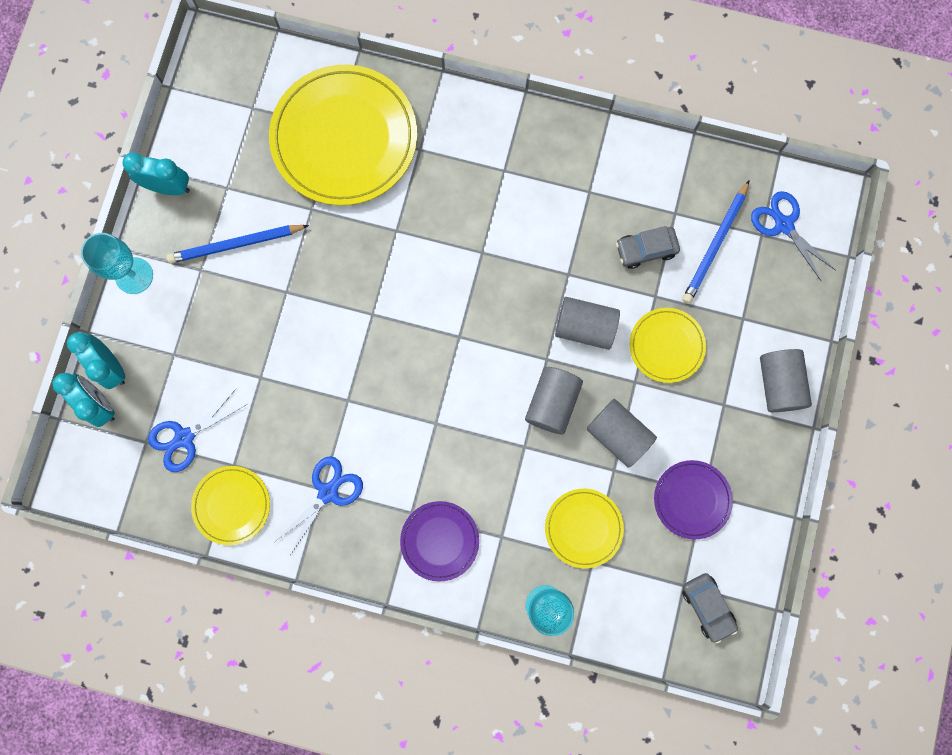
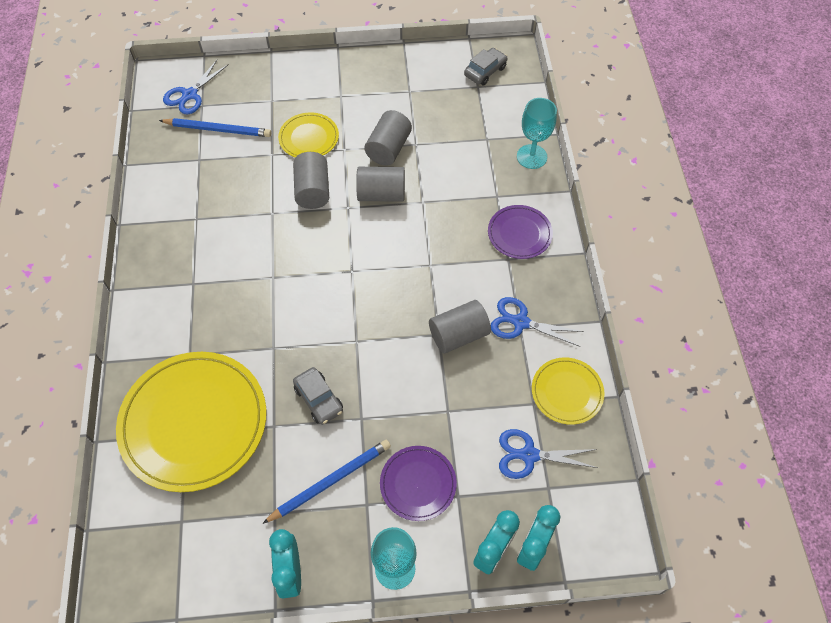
camera: 110 degrees left, 20 degrees down
(184, 437) = (529, 455): blue scissors -> blue scissors turned 150 degrees clockwise
(236, 245) = (330, 481): blue pencil -> blue pencil turned 90 degrees counterclockwise
(583, 528) = (466, 150): yellow plate -> none
(646, 249) = (235, 169): grey car -> grey car (319, 399)
(692, 499) = (416, 96): purple plate -> purple plate (418, 484)
(778, 384) = (313, 71): grey cylinder -> grey cylinder (458, 335)

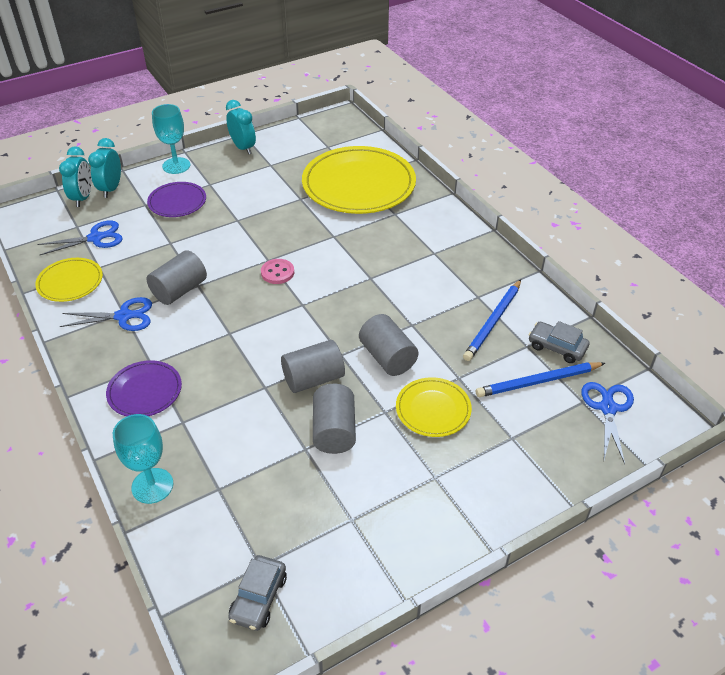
camera: 155 degrees right, 15 degrees down
(319, 399) = (276, 220): grey car -> grey car (557, 347)
(330, 481) = (241, 186): blue pencil -> blue pencil (493, 322)
(355, 319) = (277, 272): none -> pink button

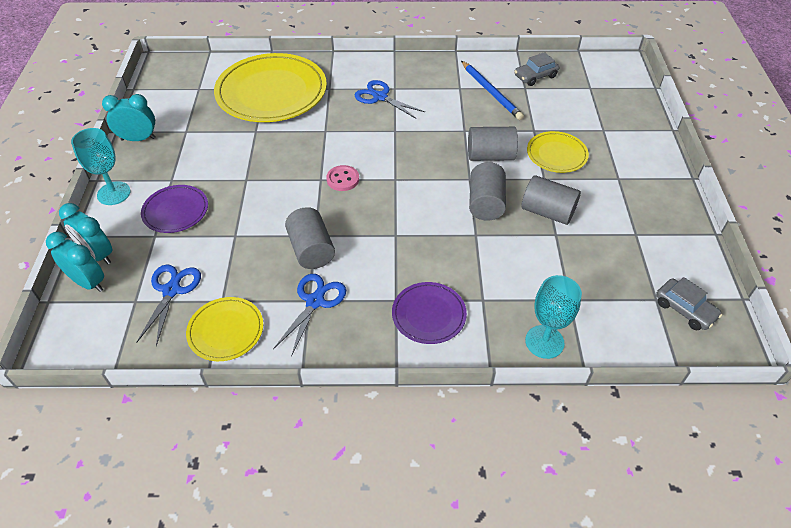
camera: 60 degrees left, 5 degrees up
(538, 382) = (561, 98): blue pencil -> none
(608, 408) = (602, 80): blue scissors -> blue scissors (380, 97)

